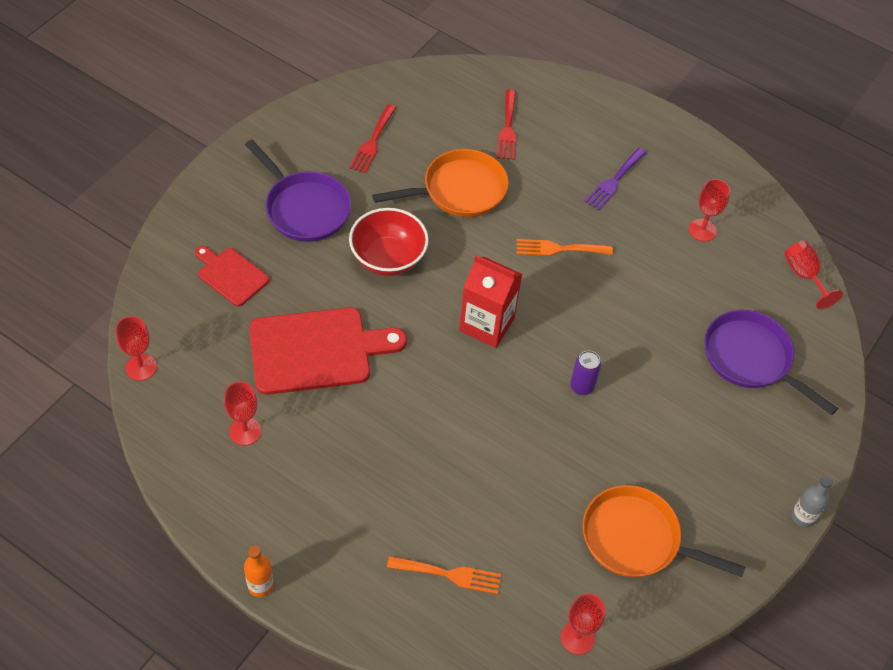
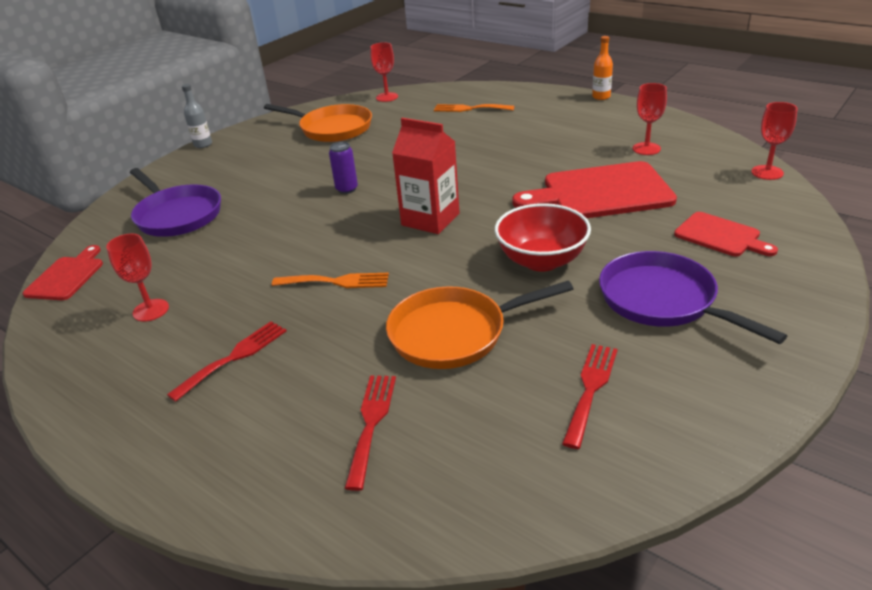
camera: 170 degrees left, 20 degrees down
(614, 181) = (234, 357): purple fork -> red fork
(804, 276) = (67, 276): red goblet -> red cutting board

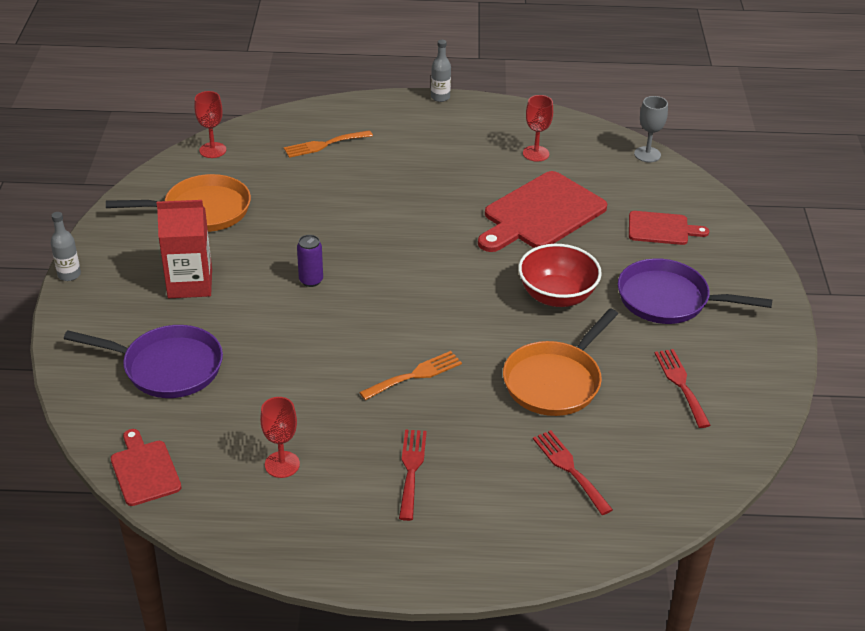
camera: 40 degrees left, 5 degrees up
(430, 219) = (427, 287): red carton -> red carton (190, 284)
(601, 97) = (440, 97): orange bottle -> grey bottle
(767, 172) = (647, 154): red goblet -> grey goblet

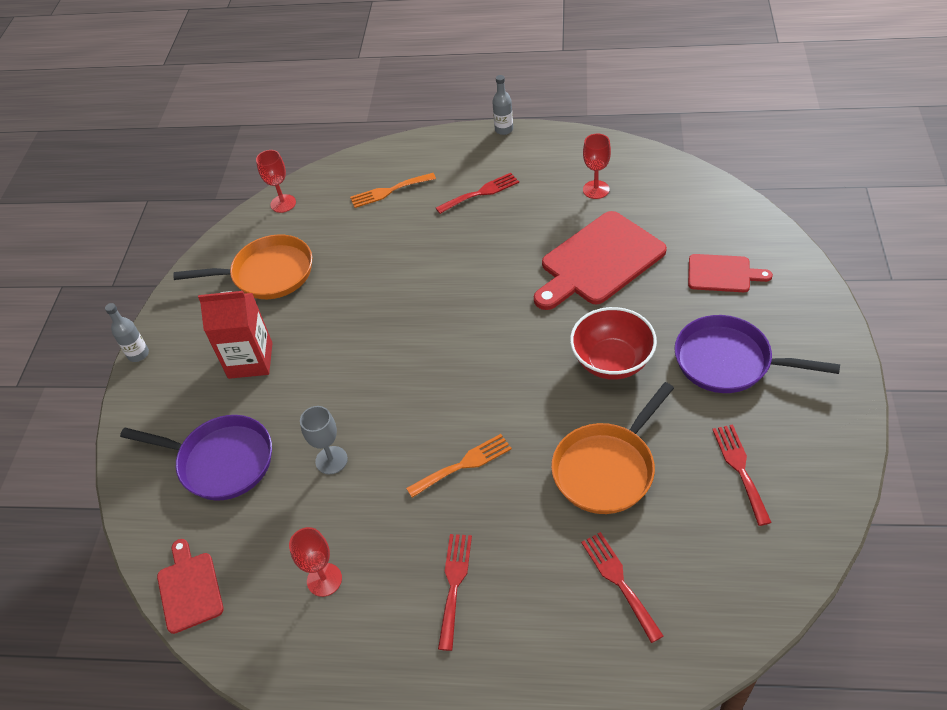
camera: 10 degrees right, 10 degrees up
(311, 280) = (366, 352): purple can -> none
(420, 151) = (481, 193): none -> red fork
(647, 154) = (709, 184): grey goblet -> grey goblet (331, 460)

